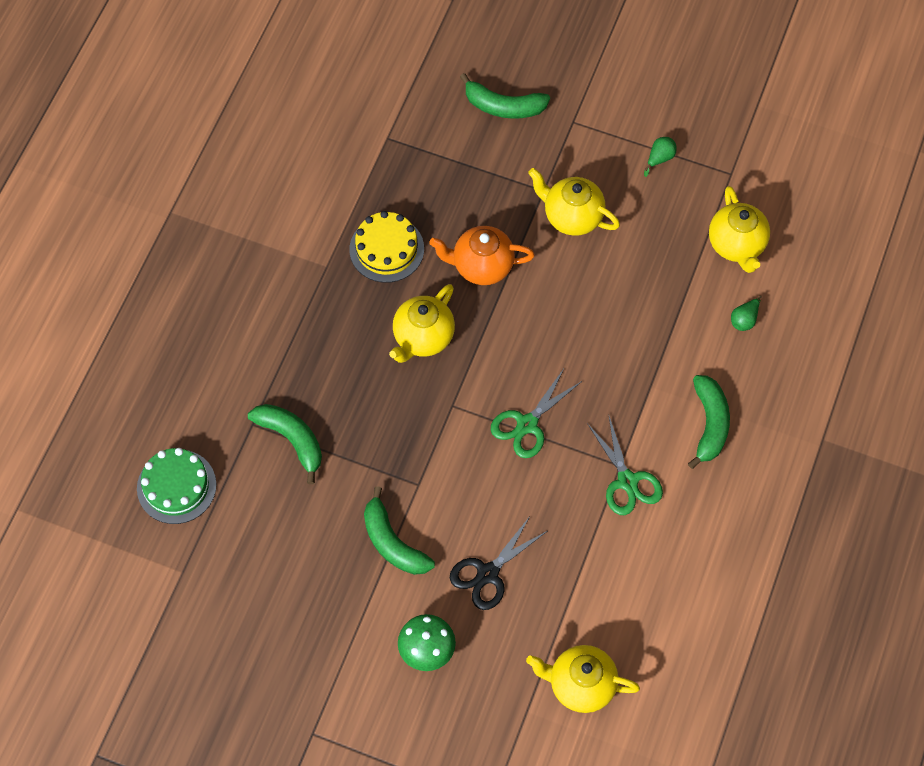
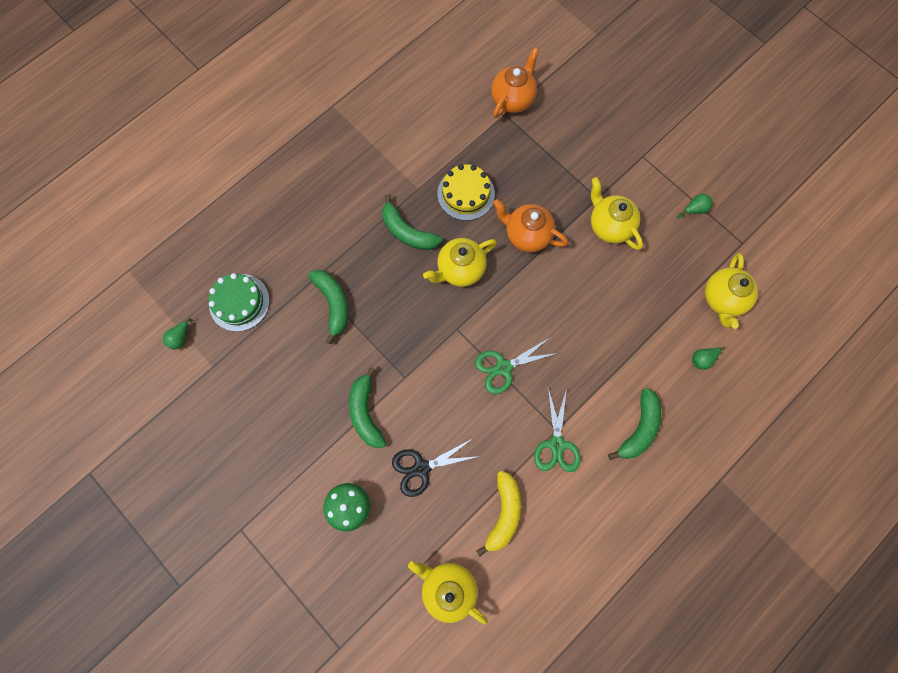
camera: 25 degrees right, 10 degrees up
(126, 557) = (180, 338): none -> green pear
(388, 116) = (513, 99): none -> orange teapot
(503, 106) = (597, 125): green banana -> green banana (407, 232)
(603, 580) = (503, 513): none -> yellow banana

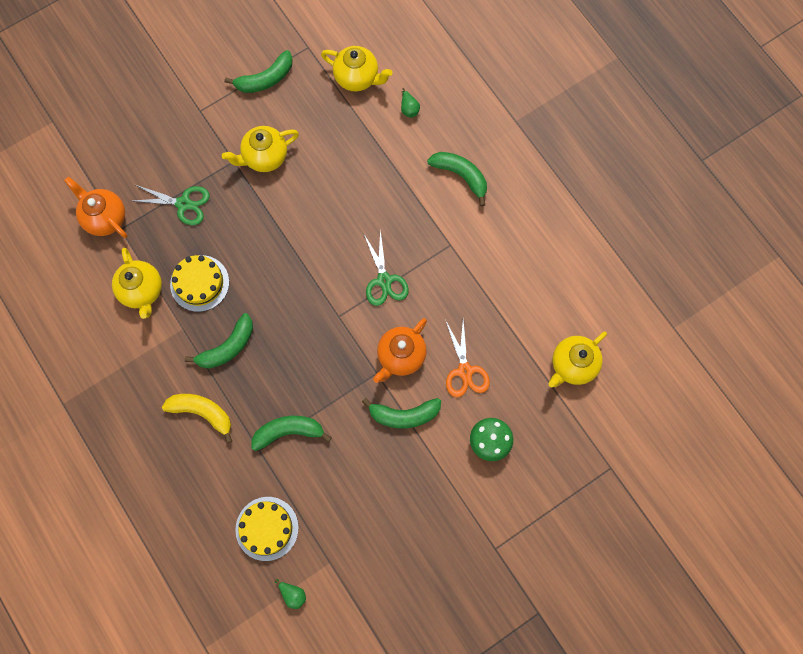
camera: 80 degrees left, 0 degrees up
(239, 302) = (267, 528): green cake -> yellow cake
(421, 468) = (465, 371): black scissors -> orange scissors
(460, 269) = (279, 303): yellow teapot -> yellow teapot (142, 291)
(503, 513) = (516, 305): yellow banana -> yellow banana (202, 412)
(526, 235) = (257, 234): orange teapot -> orange teapot (400, 356)
(557, 444) = (463, 248): green scissors -> green scissors (183, 204)
(694, 209) = (265, 79): green pear -> green banana

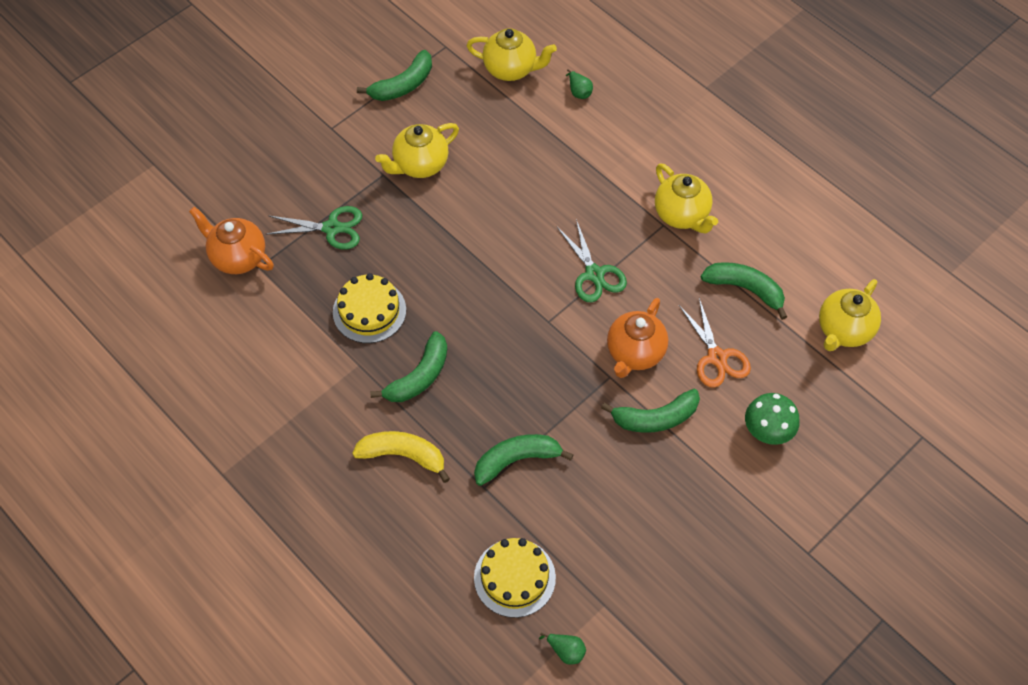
camera: 10 degrees left, 15 degrees down
(142, 291) = (300, 330): yellow teapot -> yellow teapot (682, 215)
(461, 176) = (657, 151): green banana -> green banana (745, 289)

